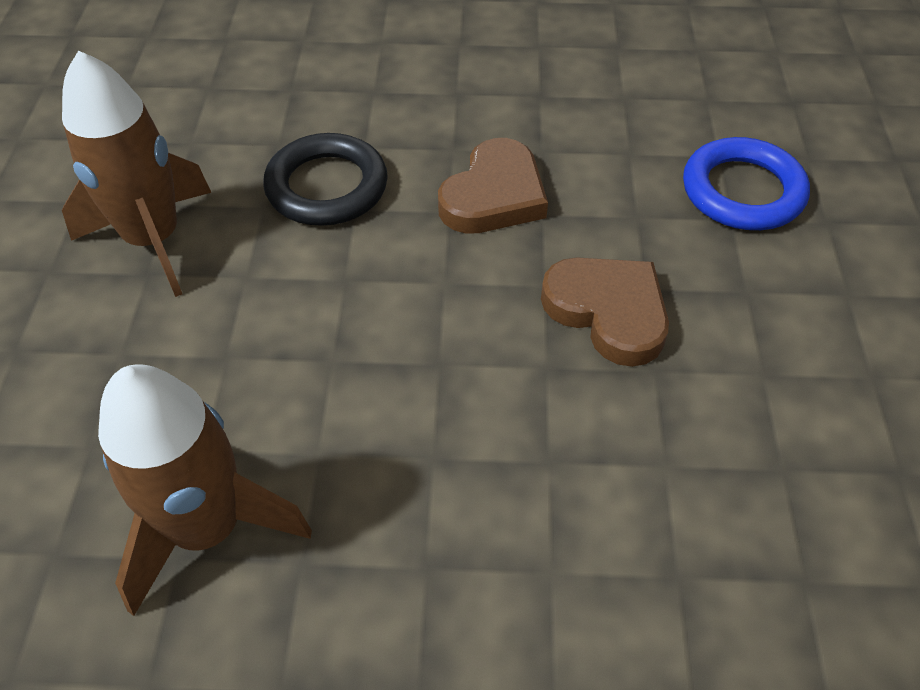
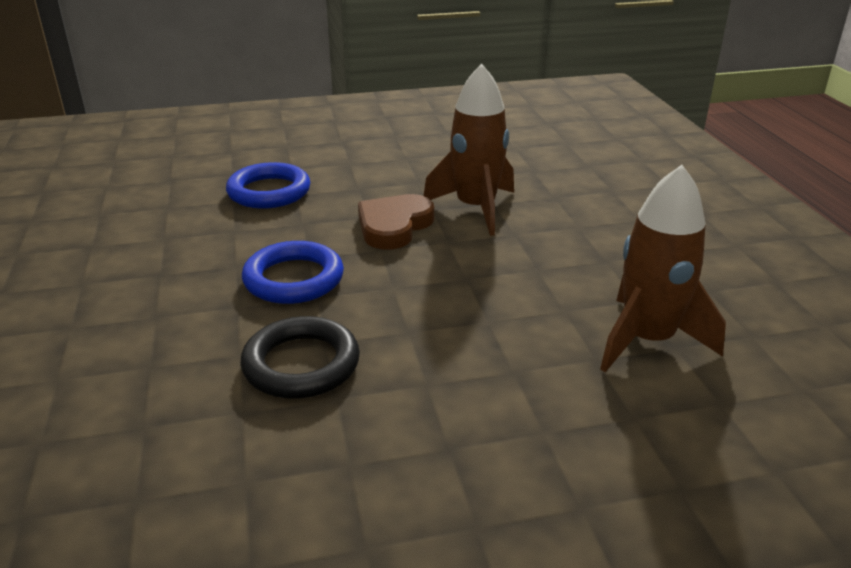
camera: 105 degrees left, 20 degrees down
(153, 240) = (405, 458): brown rocket -> brown rocket (475, 208)
(494, 195) = (293, 279): brown heart -> blue ring

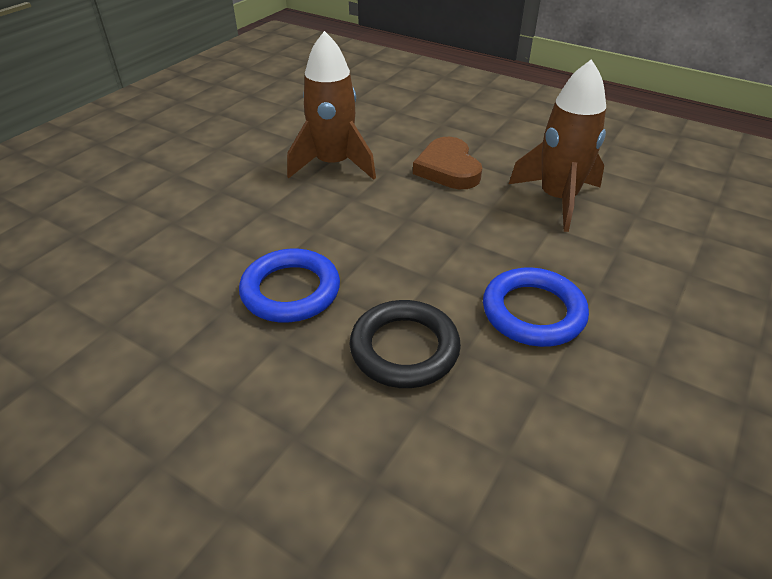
camera: 45 degrees left, 10 degrees up
(269, 192) = (143, 232): blue ring -> blue ring (533, 312)
(394, 226) = (297, 207): brown heart -> brown heart (448, 168)

